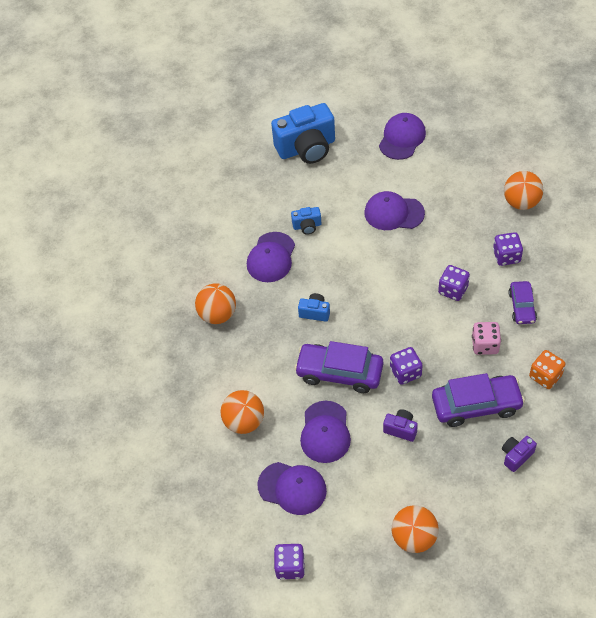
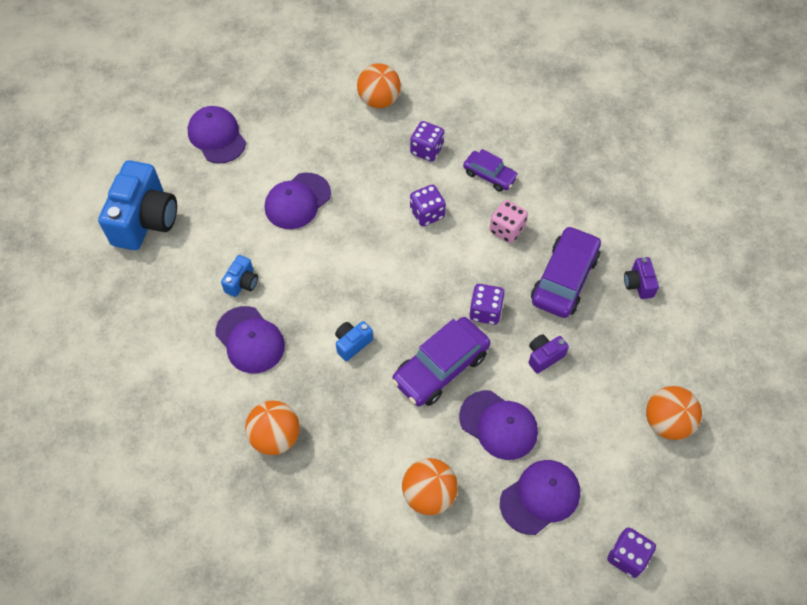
camera: 60 degrees left, 5 degrees up
(545, 376) = (574, 208): orange dice -> none

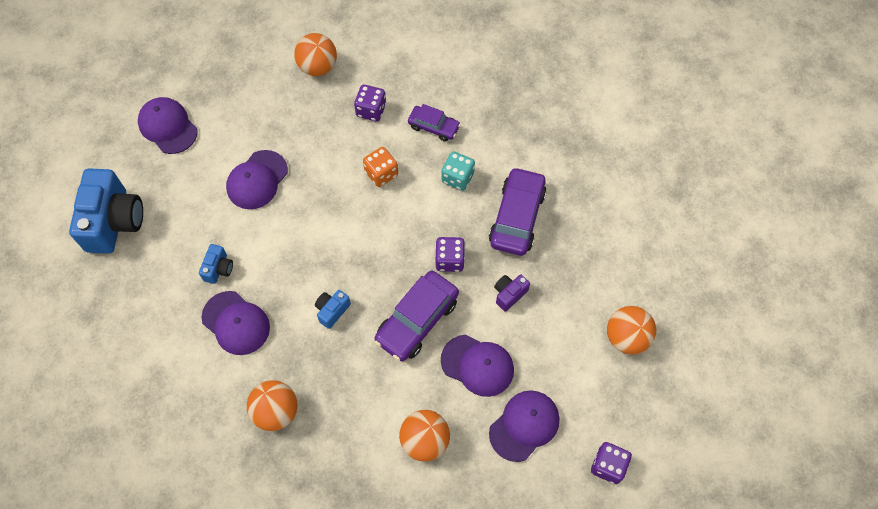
camera: 10 degrees left, 5 degrees up
(427, 214) = (381, 173): purple dice -> orange dice
(507, 229) = (457, 178): pink dice -> turquoise dice
(638, 284) = (584, 211): purple camera -> none

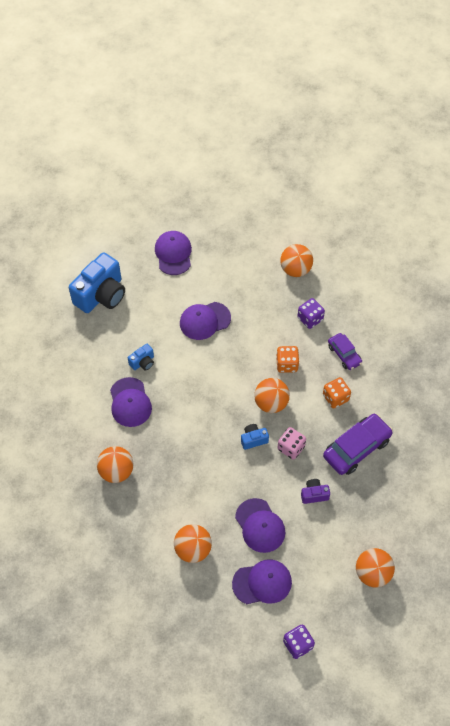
camera: 35 degrees right, 5 degrees down
(332, 311) = (193, 432): blue camera -> blue camera (253, 439)
(394, 225) = (271, 403): none -> orange ball
(417, 320) = (242, 472): purple car -> none
(449, 260) = (291, 448): purple dice -> pink dice
(457, 178) = (335, 398): turquoise dice -> orange dice

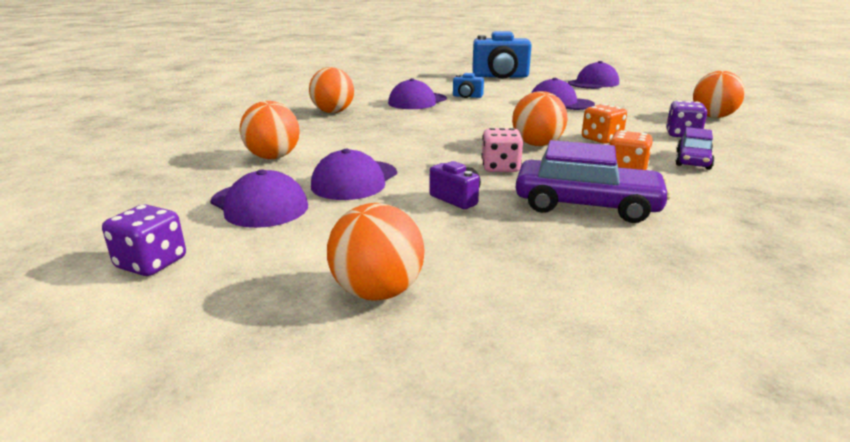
camera: 55 degrees right, 35 degrees down
(253, 439) = (472, 148): blue camera -> none

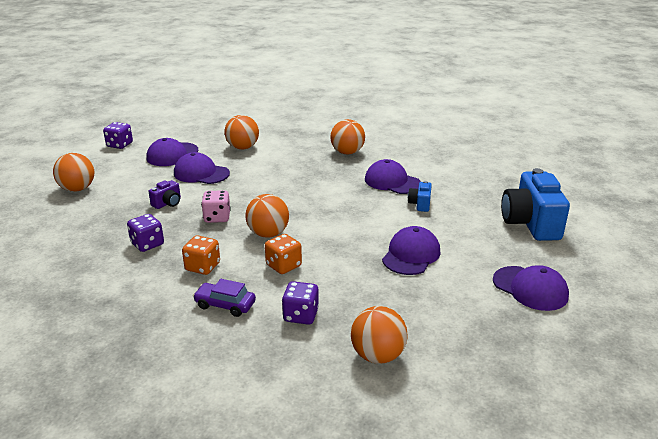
camera: 85 degrees right, 5 degrees up
(586, 205) = (147, 244): purple car -> purple dice

